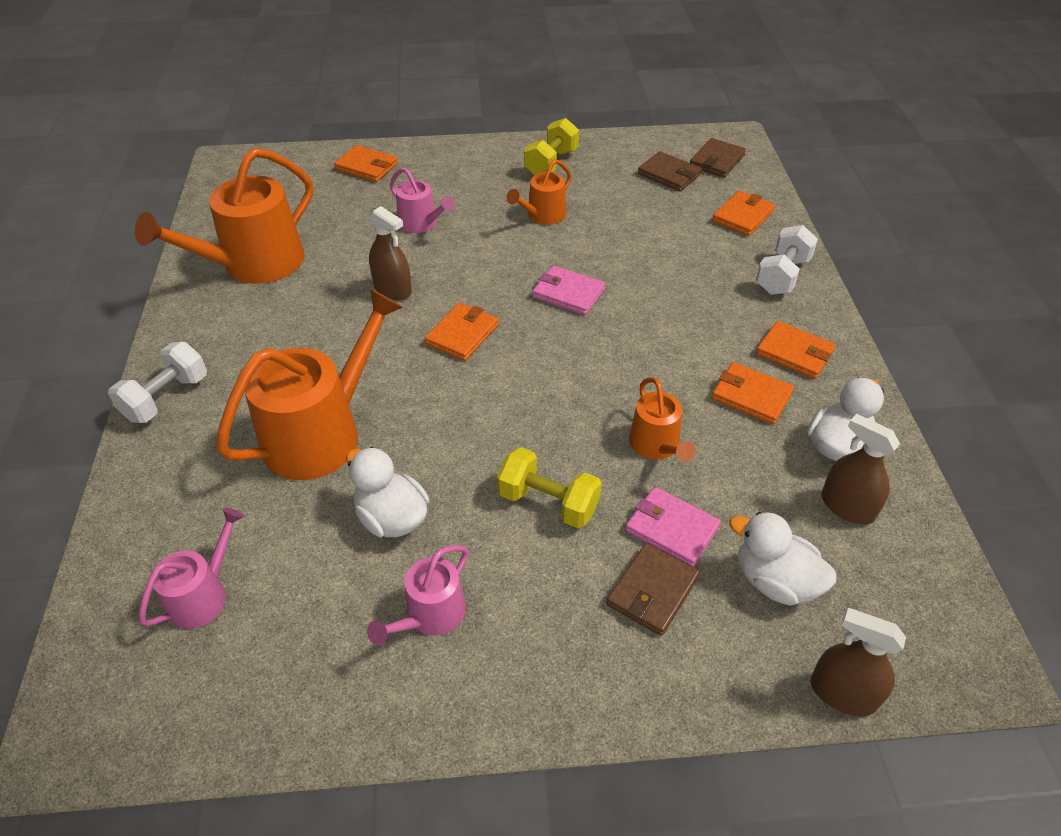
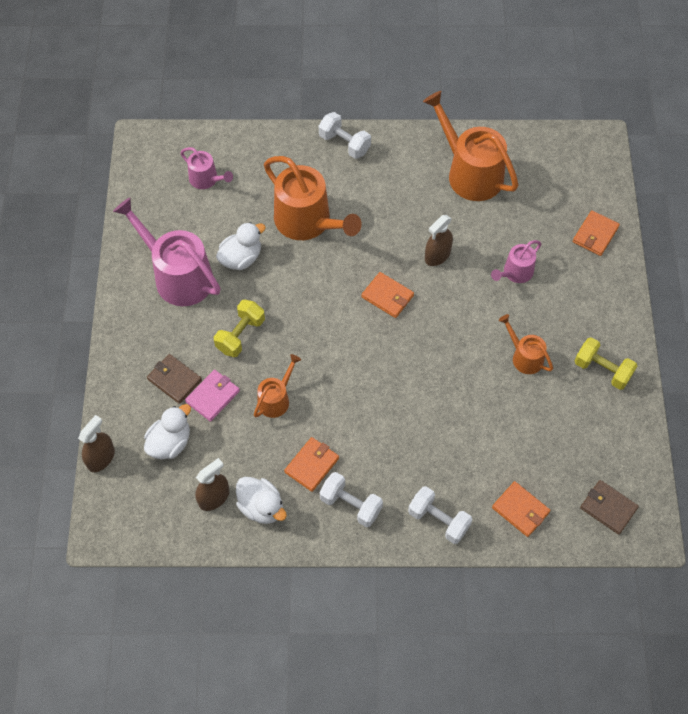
camera: 95 degrees right, 15 degrees up
(430, 615) = (178, 276): pink watering can -> pink watering can, size x1.92
(568, 293) = (426, 365): pink wallet -> none
(656, 445) = (276, 399): orange watering can -> orange watering can turned 135 degrees clockwise
(669, 174) = (585, 462): brown wallet -> none
(794, 353) = (351, 505): orange wallet -> white dumbbell

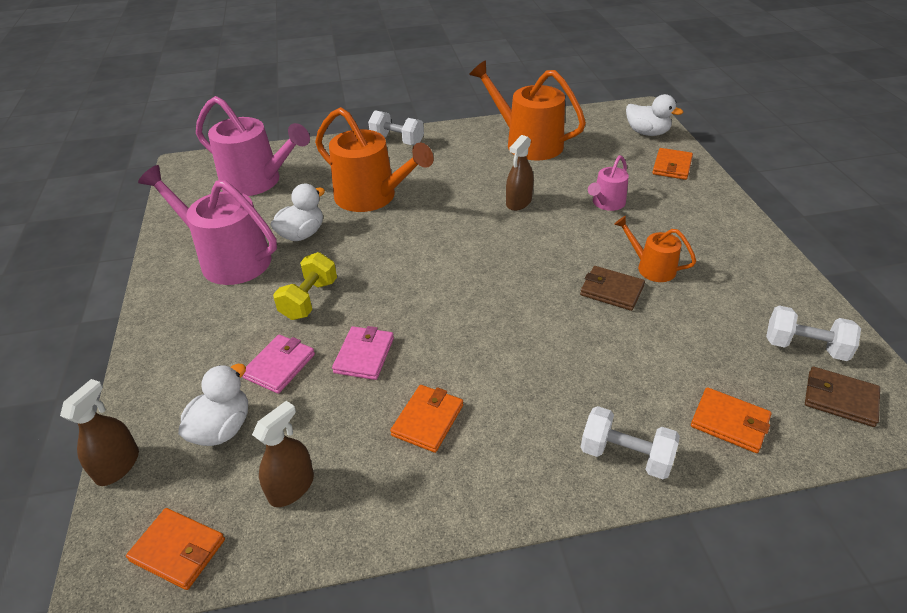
camera: 10 degrees left, 20 degrees down
(174, 380) = (227, 356): brown wallet -> brown wallet (611, 290)
(206, 179) = (257, 181): pink watering can -> pink watering can, size x1.92
(261, 507) = (365, 486): white duck -> white duck (647, 133)
(276, 399) = (364, 355): orange watering can -> pink wallet
(351, 505) = (495, 459): white dumbbell -> white dumbbell (804, 347)
(387, 296) = (476, 241): orange wallet -> orange wallet (178, 550)
(602, 370) = (744, 265): yellow dumbbell -> none

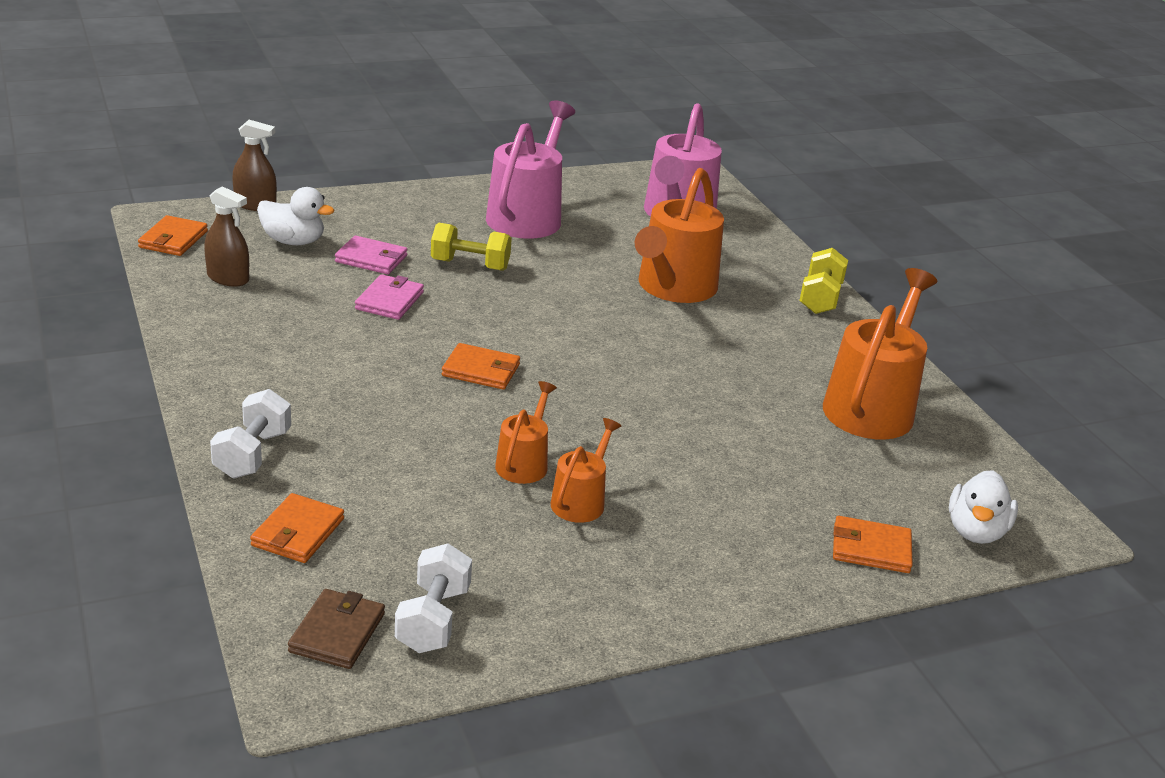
camera: 75 degrees right, 10 degrees down
(302, 234) = (582, 251): white duck -> none
(364, 355) = (389, 301): pink wallet -> pink wallet turned 75 degrees counterclockwise
(397, 141) = (820, 298): white dumbbell -> yellow dumbbell
(428, 420) = (302, 339): orange wallet -> orange wallet (481, 370)
(518, 202) = (703, 395): brown spray bottle -> none
(606, 203) = (729, 472): pink watering can -> none
(611, 290) = (524, 463): brown wallet -> orange watering can

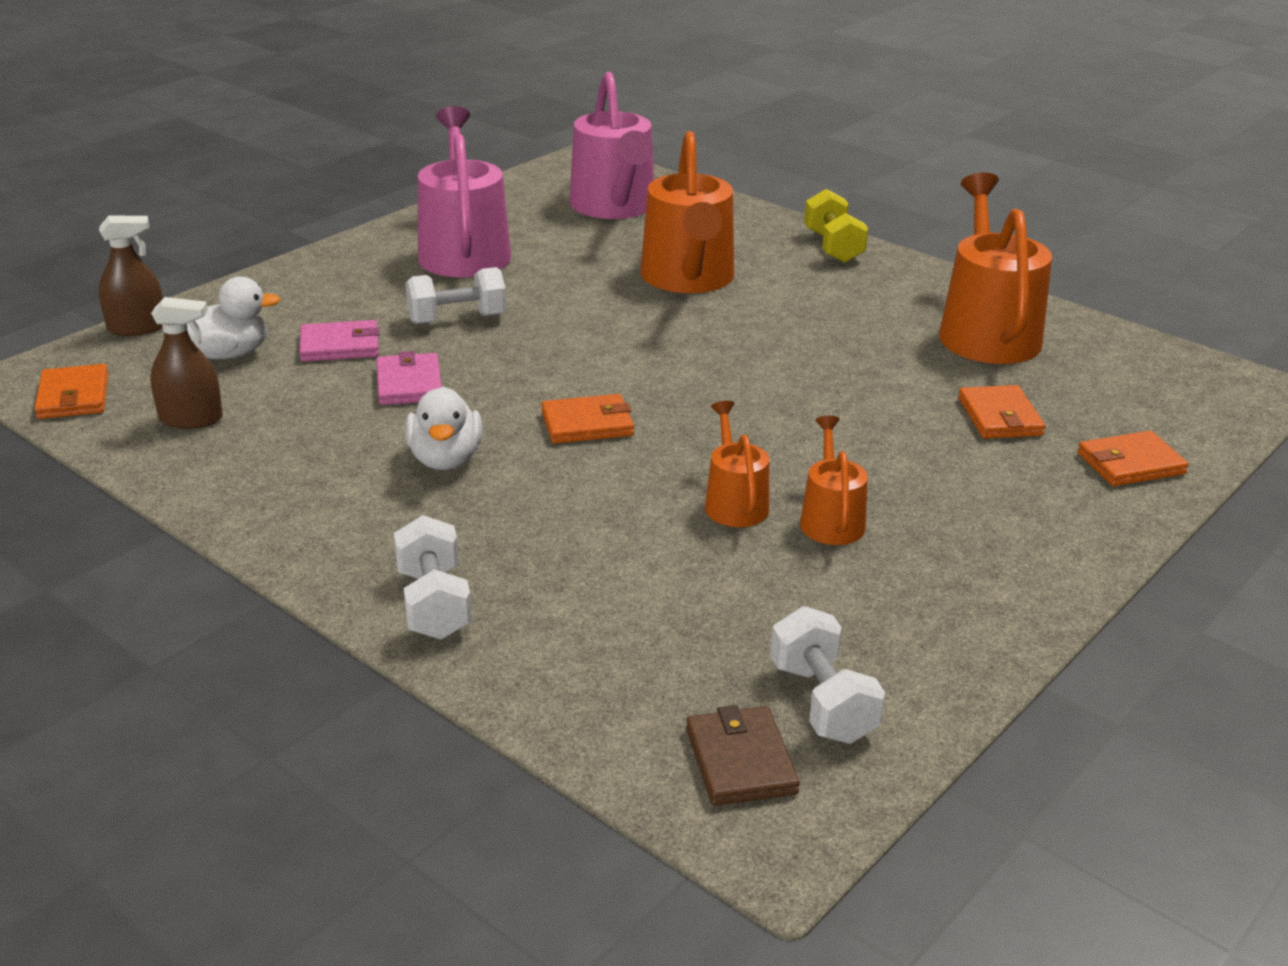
camera: 25 degrees left, 0 degrees up
(298, 532) = (579, 670): orange wallet -> orange wallet (1000, 417)
(470, 265) = (457, 319): yellow dumbbell -> white dumbbell
(975, 531) = (1193, 414): white duck -> white duck (445, 459)

